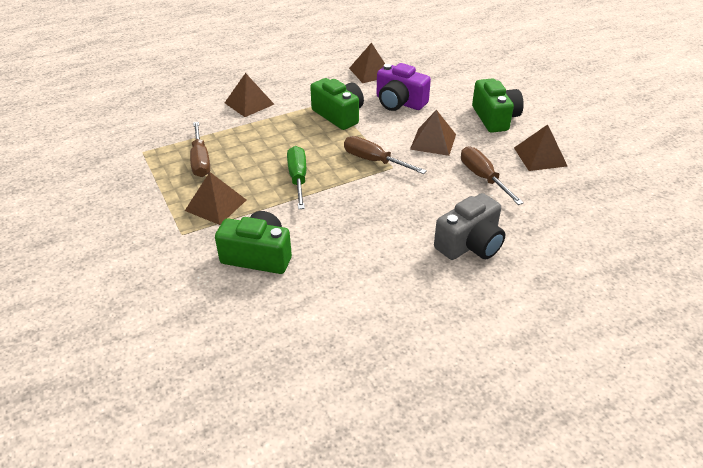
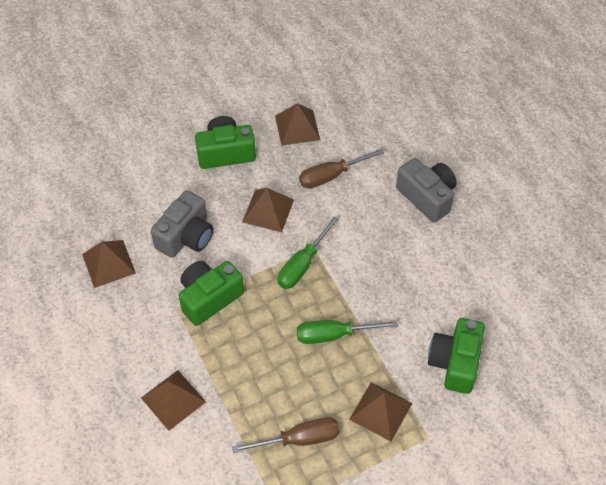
camera: 90 degrees left, 15 degrees up
(374, 161) = (302, 265): brown screwdriver -> green screwdriver
(399, 102) = (186, 236): purple camera -> grey camera

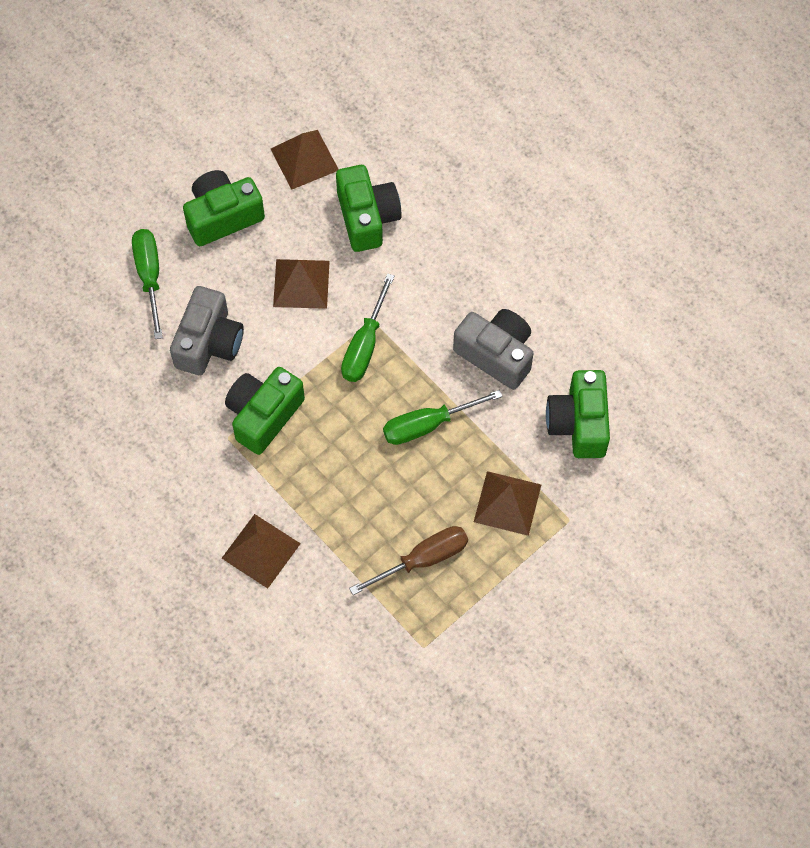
camera: 15 degrees left, 10 degrees up
(108, 263) = (123, 401): brown pyramid -> none
(159, 181) = (149, 277): none -> green screwdriver
(331, 176) = (367, 217): brown screwdriver -> green camera
(427, 197) = (494, 218): grey camera -> grey camera (496, 354)

